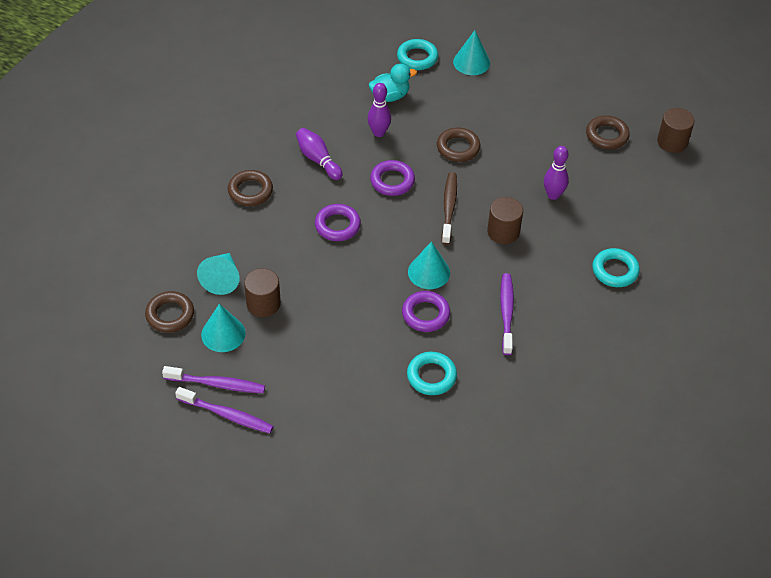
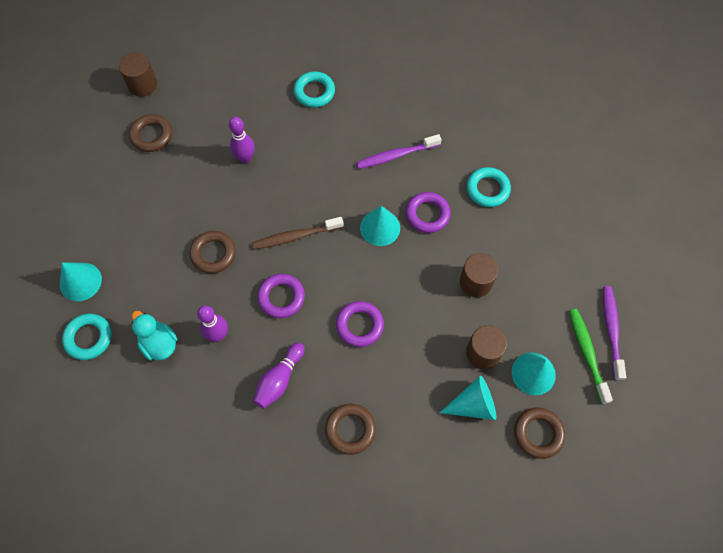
camera: 110 degrees left, 15 degrees up
(217, 384) = (587, 353): purple toothbrush -> green toothbrush
(503, 232) = (306, 184): brown cylinder -> brown cylinder (475, 282)

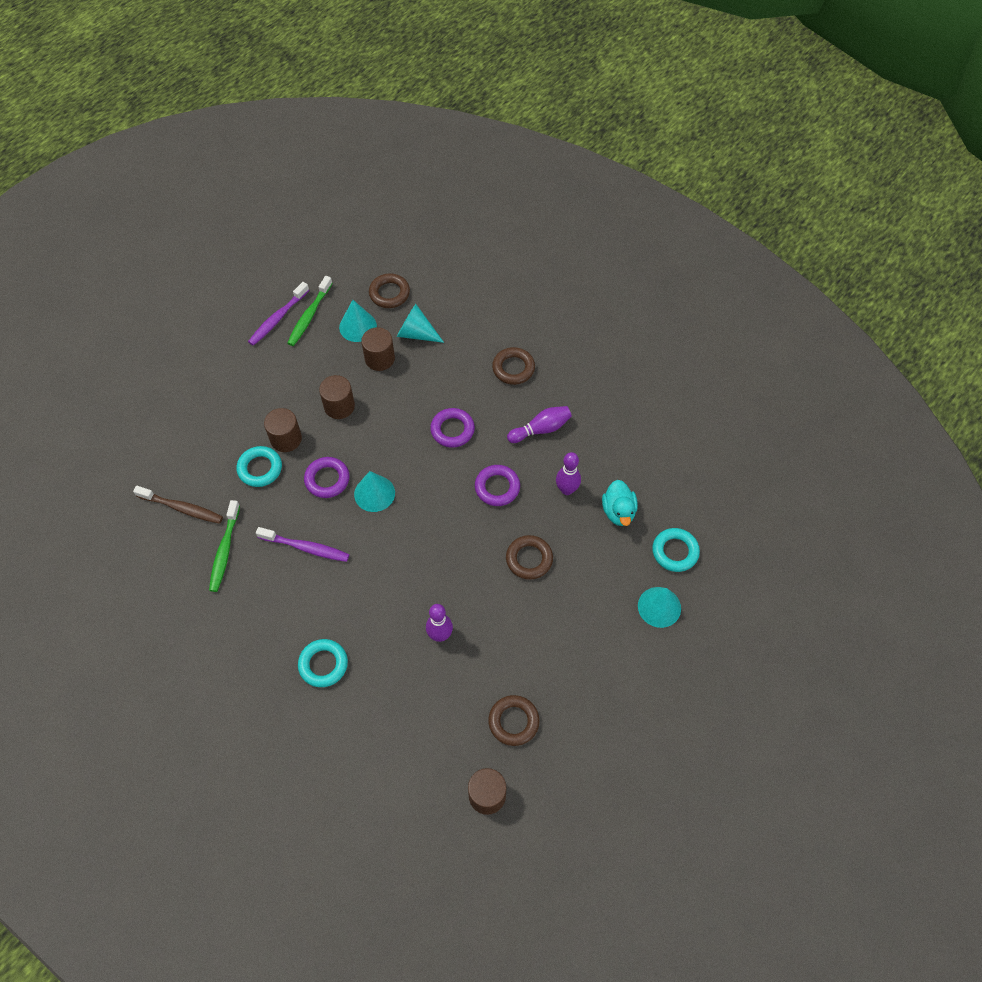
camera: 145 degrees left, 5 degrees down
(295, 236) = (449, 530): brown toothbrush -> brown toothbrush (182, 508)
(453, 118) = (224, 550): none -> green toothbrush
(491, 225) = (286, 439): none -> brown cylinder

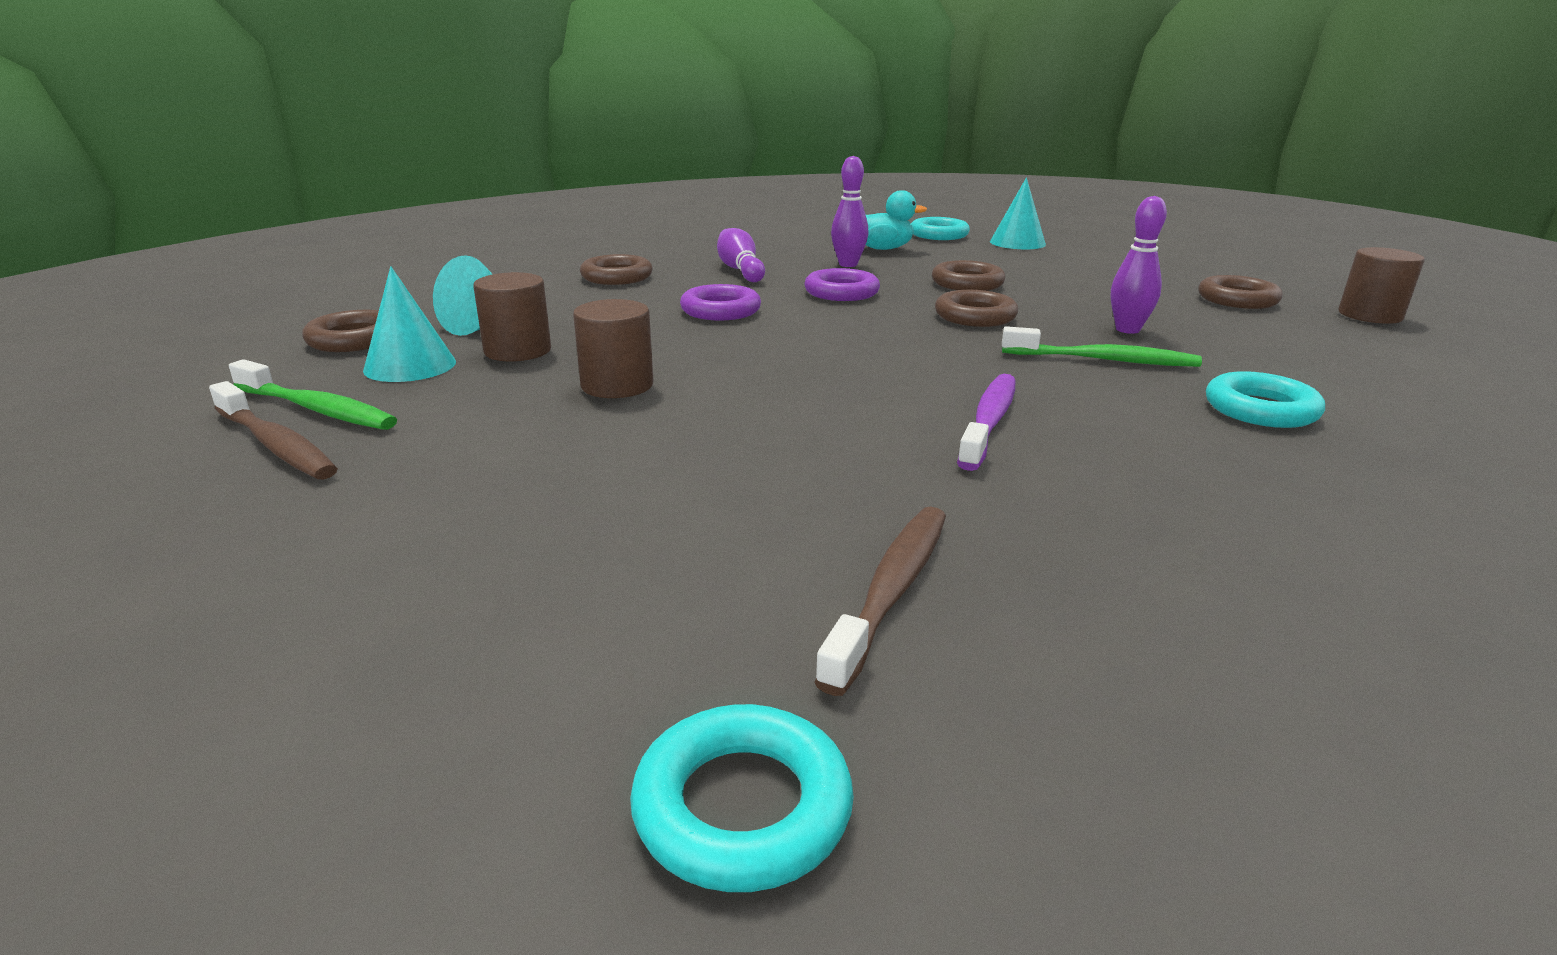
camera: 85 degrees left, 35 degrees down
(224, 550) = (1027, 517): green toothbrush -> green toothbrush (1103, 360)
(260, 468) = (764, 469): turquoise ring -> turquoise ring (742, 807)
(277, 318) = (276, 445): purple toothbrush -> brown toothbrush
(286, 439) = (682, 438): brown cylinder -> none
(327, 479) = (809, 399): purple ring -> none
(374, 493) = (848, 362): turquoise cone -> none
(456, 557) = (975, 316): none -> brown ring

